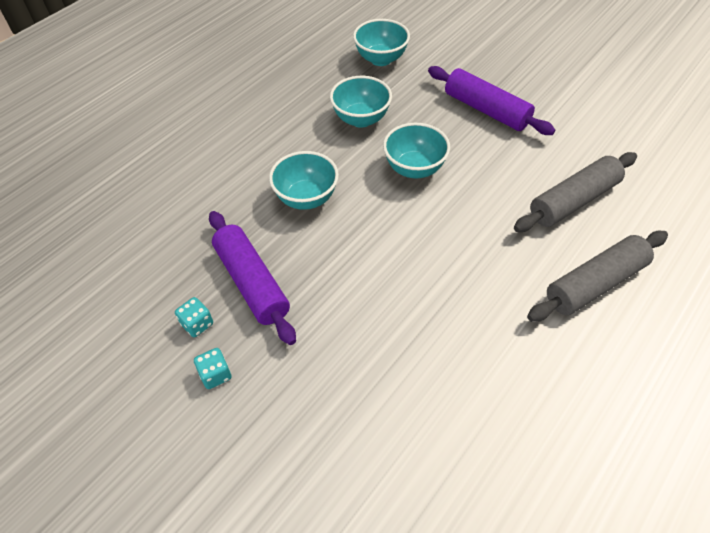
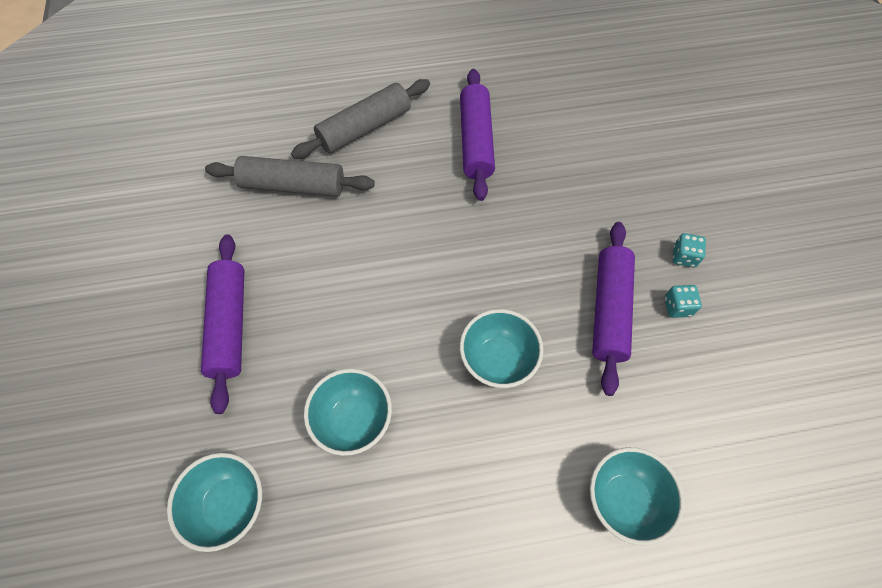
camera: 140 degrees left, 10 degrees up
(414, 169) = (372, 313): turquoise bowl -> turquoise bowl (624, 499)
(494, 347) = (476, 141): none -> purple rolling pin
(595, 284) = (365, 128): grey rolling pin -> grey rolling pin turned 45 degrees counterclockwise

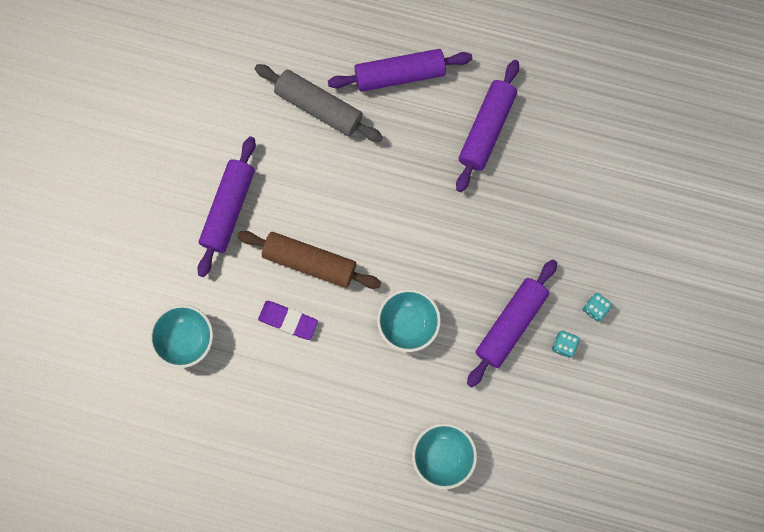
camera: 25 degrees right, 15 degrees up
(350, 342) = (309, 262): none -> brown rolling pin
(353, 420) = (288, 320): turquoise bowl -> purple eraser
(365, 128) = (400, 75): grey rolling pin -> purple rolling pin

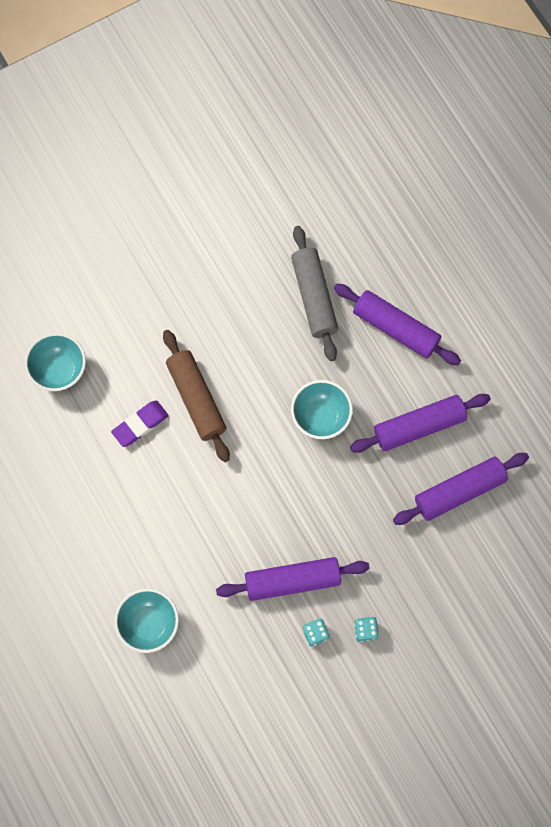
camera: 45 degrees right, 5 degrees down
(228, 209) = (178, 309): purple rolling pin -> purple rolling pin (459, 491)
(288, 320) = (140, 425): purple eraser -> purple eraser turned 75 degrees clockwise
(408, 324) = (220, 509): turquoise bowl -> turquoise bowl (320, 417)

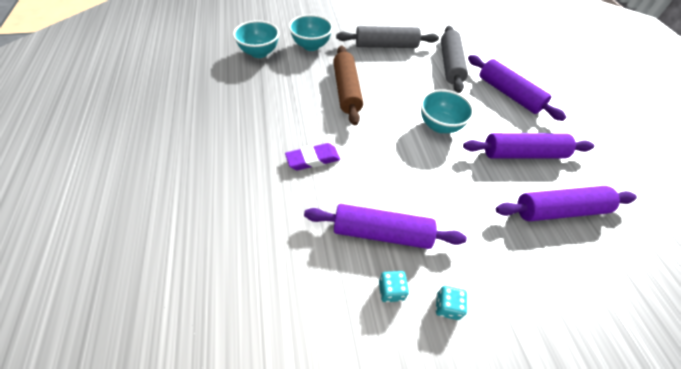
camera: 15 degrees right, 20 degrees down
(140, 425) = (298, 92): purple eraser -> purple eraser (313, 159)
(149, 624) = (229, 224): turquoise bowl -> turquoise bowl (311, 46)
(220, 289) = (386, 46): none -> grey rolling pin

